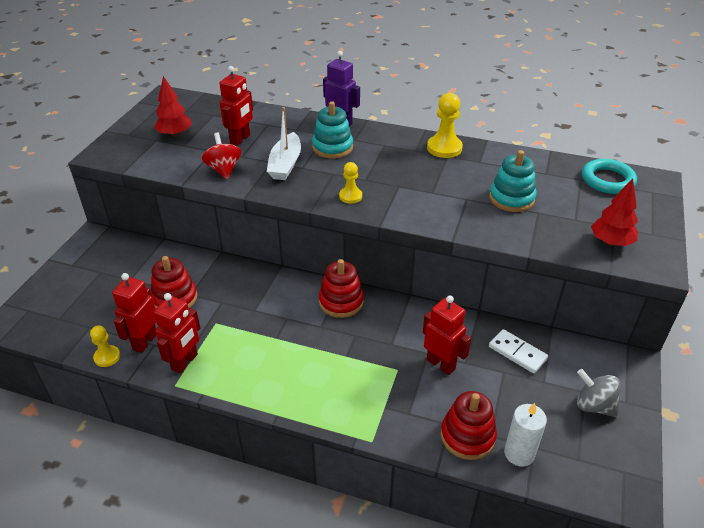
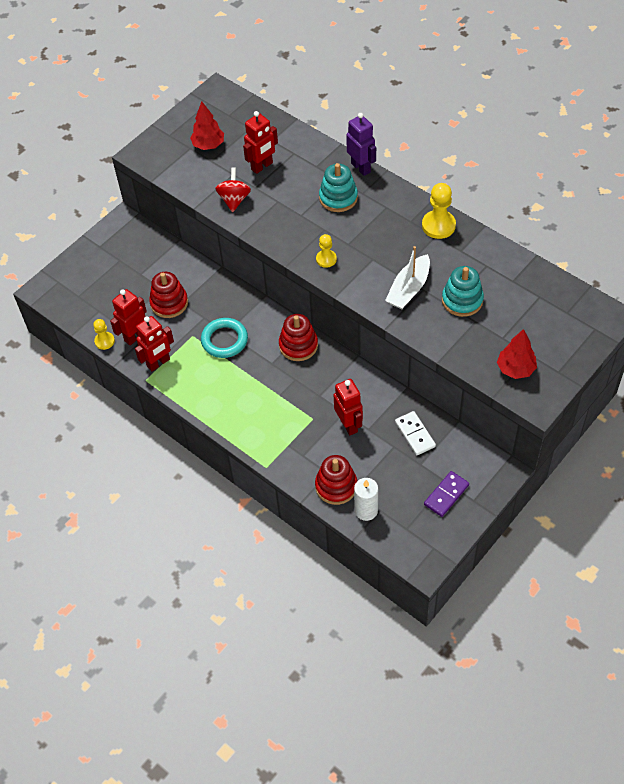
camera: 25 degrees right, 15 degrees up
(285, 164) = (288, 207): white boat -> white boat (409, 289)
(594, 405) = (446, 495): grey spinning top -> purple domino
(607, 180) = (564, 304): turquoise ring -> turquoise ring (224, 340)

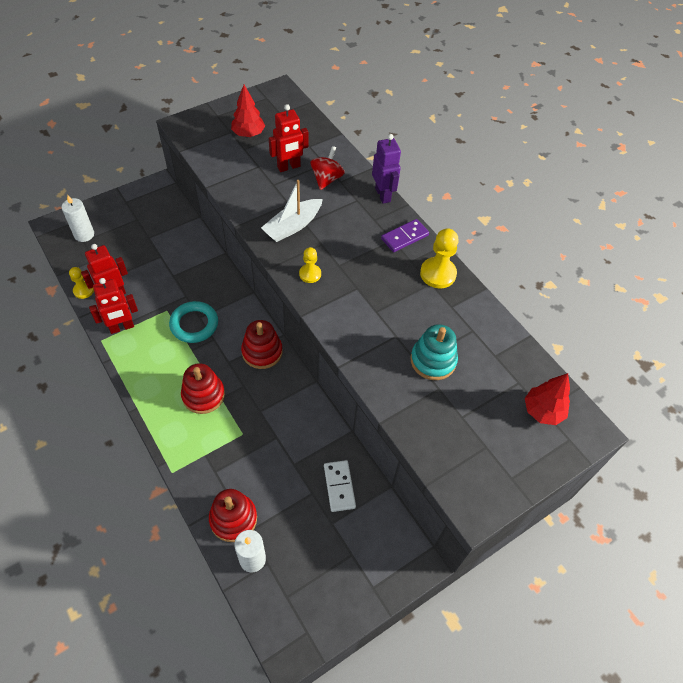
camera: 10 degrees right, 0 degrees up
(76, 290) = (84, 234): none -> white candle
(169, 303) = (160, 272): red stacking toy -> red stacking toy (203, 395)
(234, 200) = (248, 190): red spinning top -> red spinning top (326, 179)
(338, 198) = (348, 217): turquoise stacking toy -> none
(349, 424) = (275, 453): red robot -> none
(409, 289) = (381, 331): white boat -> white boat (292, 226)
(446, 495) = (345, 570): purple domino -> purple domino (404, 237)
(515, 369) = (463, 459): red tree -> red tree (542, 411)

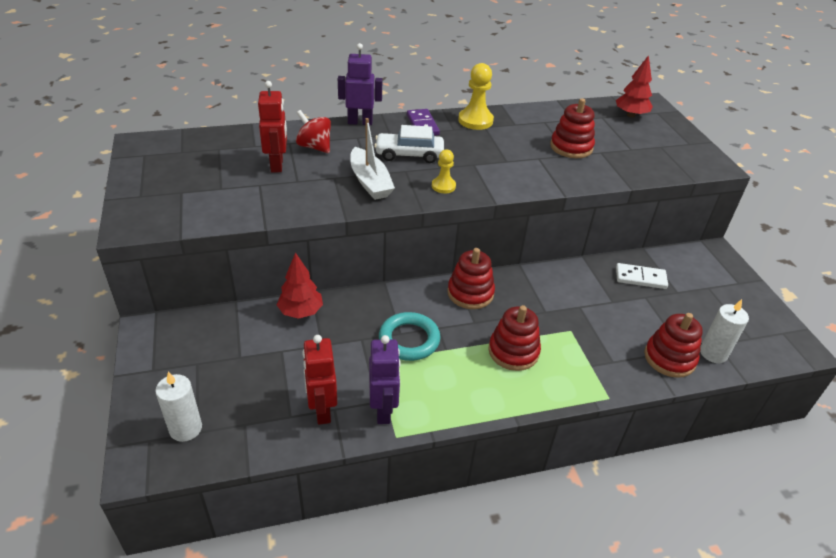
camera: 70 degrees left, 15 degrees down
(83, 290) = (297, 444): yellow pawn -> none
(122, 327) = (383, 410): red robot -> purple robot
(248, 134) = (197, 180): red tree -> red tree (301, 312)
(348, 240) = (409, 154): none -> white car
(433, 360) = (571, 147): turquoise stacking toy -> red stacking toy

